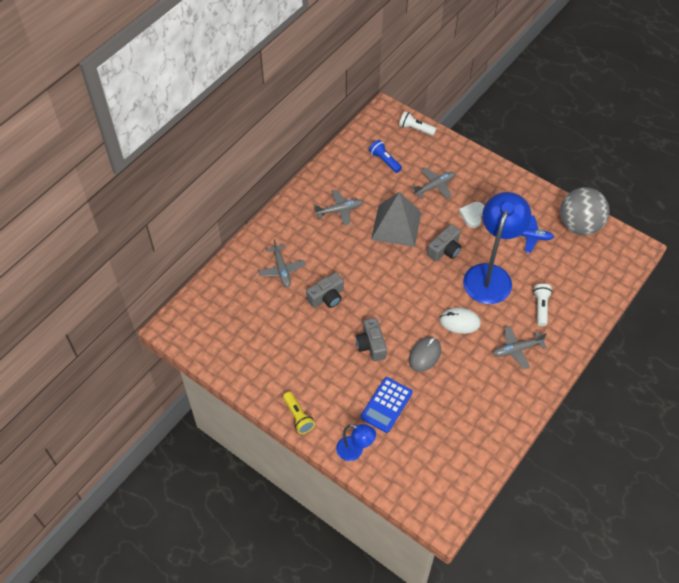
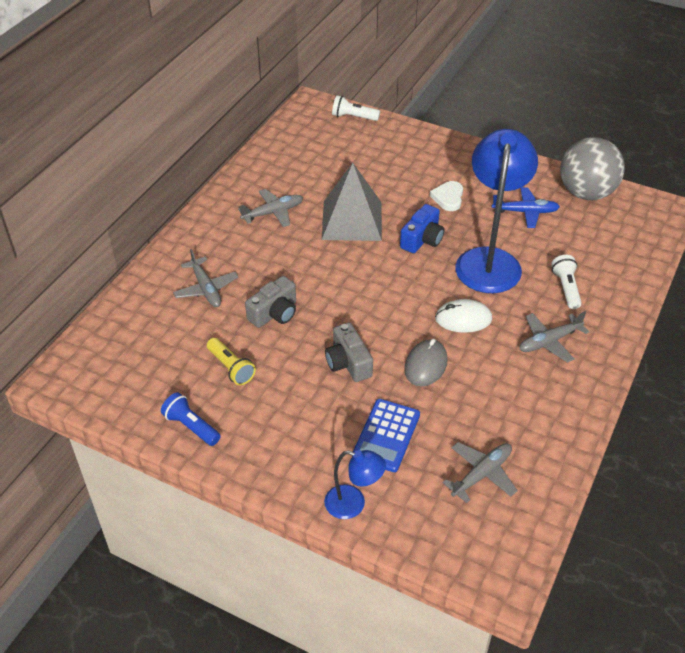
camera: 10 degrees left, 10 degrees down
(298, 416) = (260, 470): yellow flashlight -> yellow flashlight (231, 368)
(384, 161) = (321, 153): blue flashlight -> blue flashlight (191, 426)
(434, 186) = (392, 173): grey plane -> grey plane (481, 474)
(445, 250) = (422, 239): grey camera -> blue camera

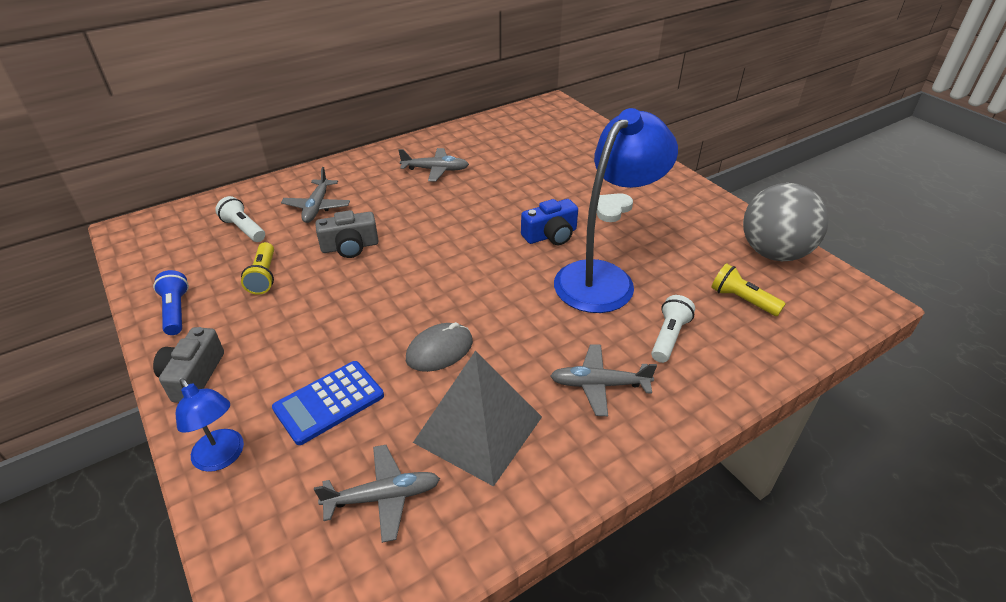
camera: 30 degrees right, 5 degrees down
(348, 363) = (367, 315): grey camera -> grey camera (193, 376)
(352, 220) = (499, 197): grey pyramid -> grey pyramid (478, 429)
(353, 117) = (581, 122): white flashlight -> white flashlight (244, 229)
(463, 319) = (523, 322): white mouse -> none
(525, 212) = (685, 247): blue plane -> none
(591, 240) = (742, 300): none -> yellow flashlight

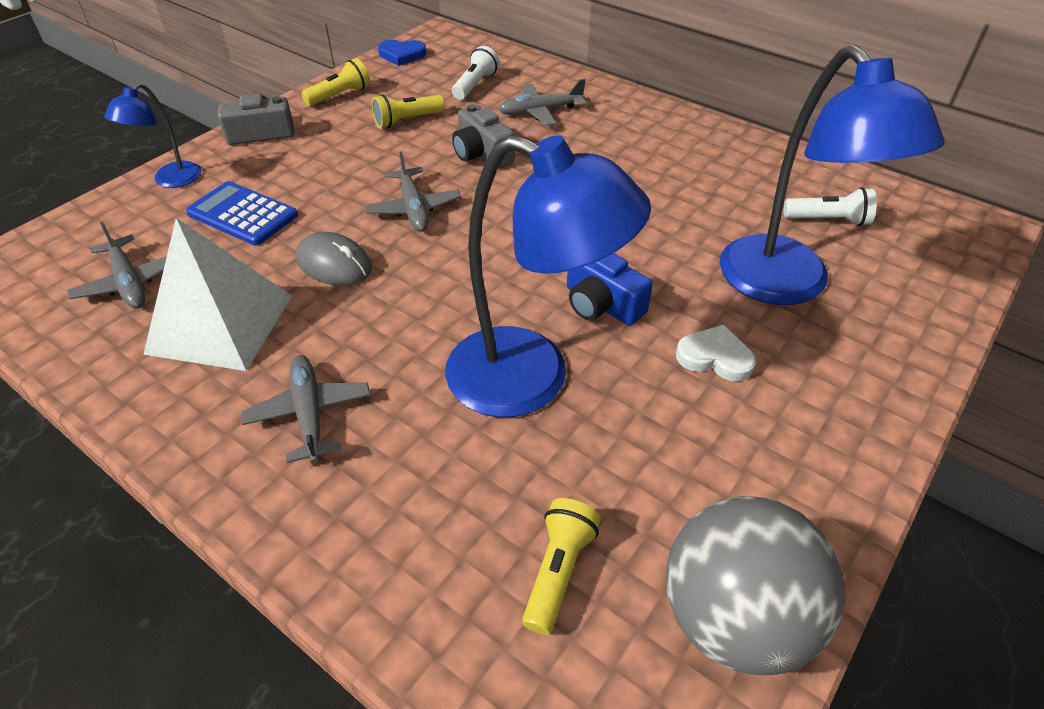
camera: 70 degrees right, 5 degrees up
(142, 259) = (402, 55): none -> blue heart
(176, 311) = (340, 95): blue flashlight -> yellow flashlight
(435, 170) = (681, 167): grey plane -> grey plane (413, 208)
(478, 429) = (220, 324): grey pyramid -> white pyramid
(567, 170) = (787, 285): none -> blue lamp
(669, 337) = (426, 476): white flashlight -> white flashlight (828, 220)

